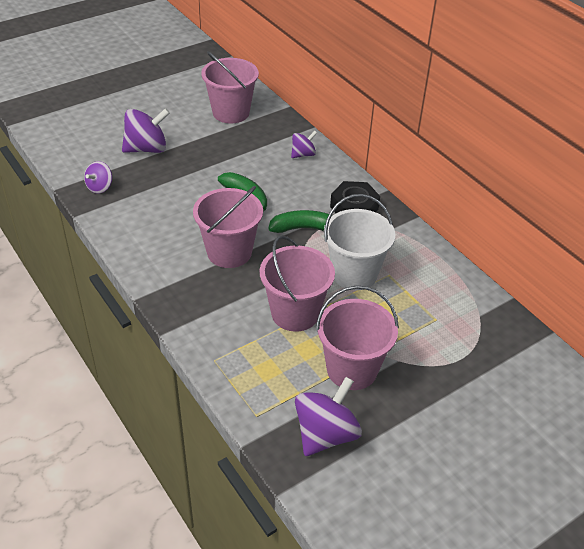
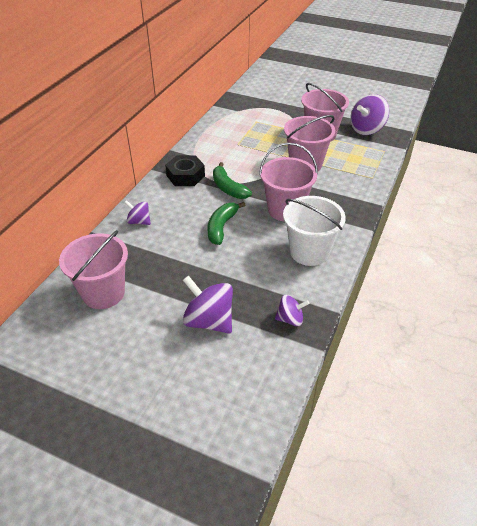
camera: 120 degrees left, 0 degrees up
(325, 434) = (366, 129): purple spinning top -> purple spinning top turned 45 degrees counterclockwise
(354, 274) = (250, 155): white bucket -> white bucket (309, 252)

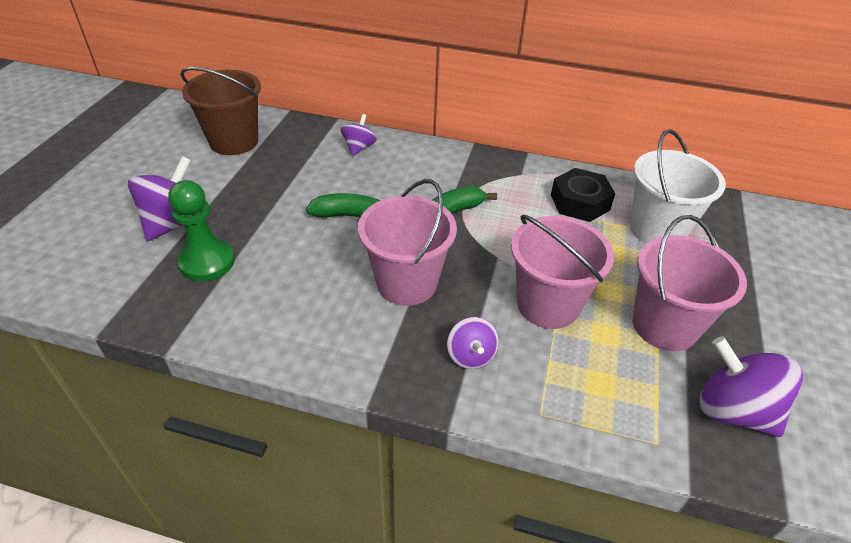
camera: 80 degrees right, 0 degrees up
(103, 293) = (234, 141): pink bucket -> brown bucket
(185, 176) = (467, 172): black nut -> black nut (580, 202)
(256, 298) = (207, 262): none -> green pawn
(290, 319) = (162, 298): purple spinning top -> purple spinning top (471, 355)
(309, 252) = (303, 315): white bucket -> white bucket (657, 230)

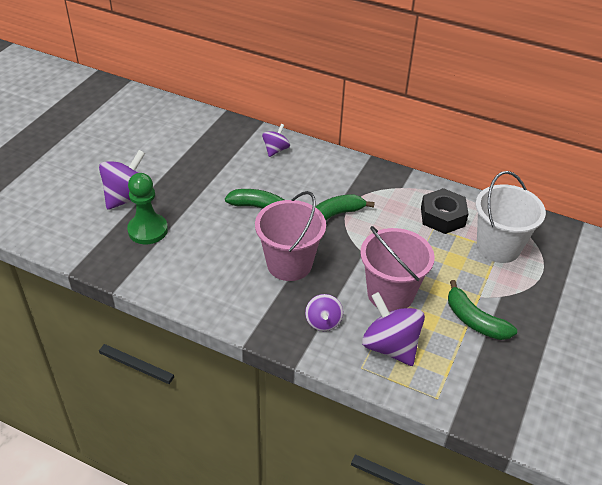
camera: 10 degrees right, 0 degrees up
(234, 141) = (178, 134): brown bucket -> none
(664, 325) = (474, 320): pink bucket -> green banana
(733, 410) = (502, 385): purple spinning top -> purple spinning top (390, 346)

